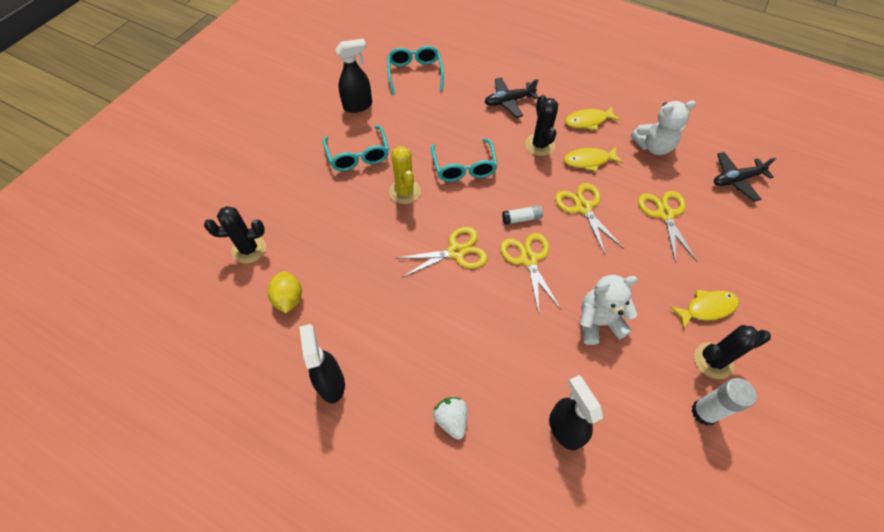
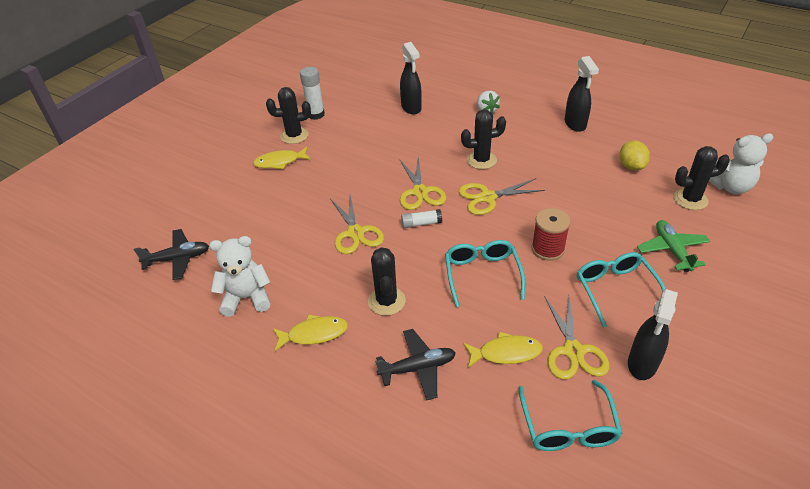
camera: 175 degrees left, 15 degrees down
(296, 191) = (672, 250): none -> green plane
(358, 106) = (642, 364): black spray bottle -> black spray bottle turned 45 degrees counterclockwise
(405, 191) = (547, 249): yellow cactus -> red spool
(461, 310) = (481, 160): none -> black cactus
(589, 161) = (332, 281): yellow fish -> yellow fish (506, 353)
(598, 322) = (371, 154): white teddy bear -> white teddy bear (729, 187)
(665, 214) = (274, 227): yellow scissors -> yellow scissors (573, 351)

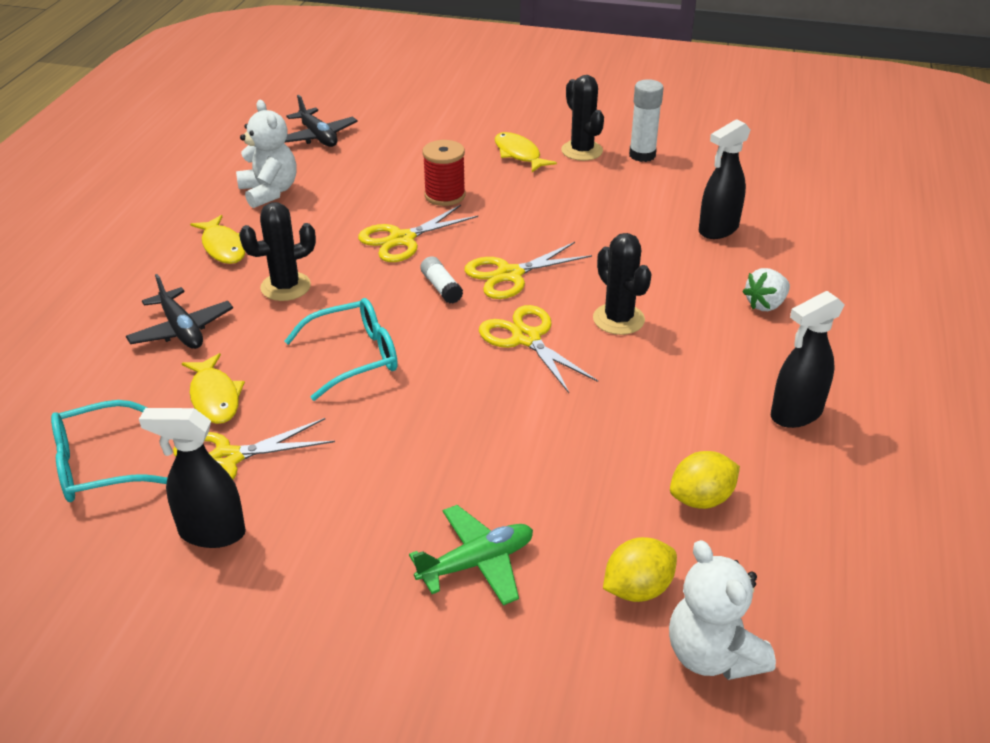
camera: 70 degrees right, 5 degrees down
(547, 249) = (429, 414): red spool -> red spool (445, 195)
(615, 290) = (359, 495): turquoise glasses -> none
(690, 199) = (637, 589): black cactus -> yellow lemon

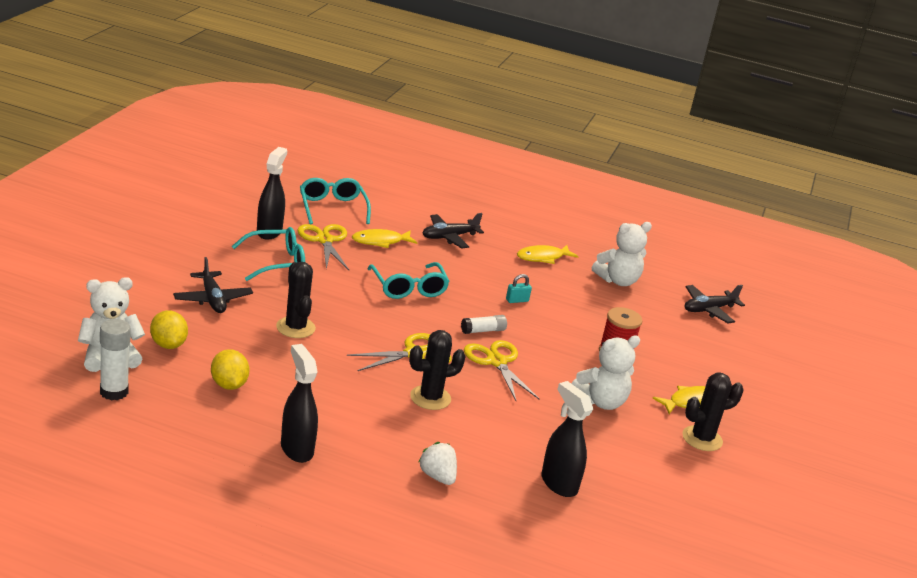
camera: 90 degrees right, 10 degrees down
(285, 287) = (492, 274): black cactus -> black cactus (295, 328)
(323, 505) = (277, 263): none -> turquoise glasses
(351, 264) = (517, 300): none -> turquoise padlock
(402, 239) = (549, 324): yellow scissors -> none
(477, 563) = (212, 299): green plane -> black plane
(552, 205) = (601, 402): none -> white teddy bear
(642, 155) = (698, 473): white glue stick -> white glue stick (114, 392)

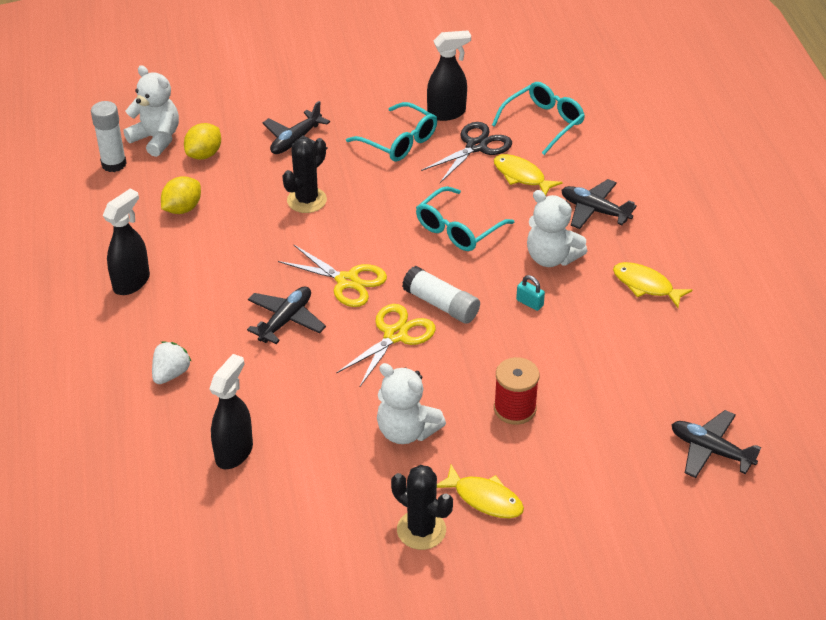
camera: 65 degrees right, 15 degrees up
(325, 240) = (476, 146): yellow scissors -> black scissors
(430, 398) = (286, 320): black cactus -> black plane
(483, 331) = (441, 304): white glue stick -> white glue stick, size x1.55
(617, 281) = (675, 356): white teddy bear -> white teddy bear (551, 257)

